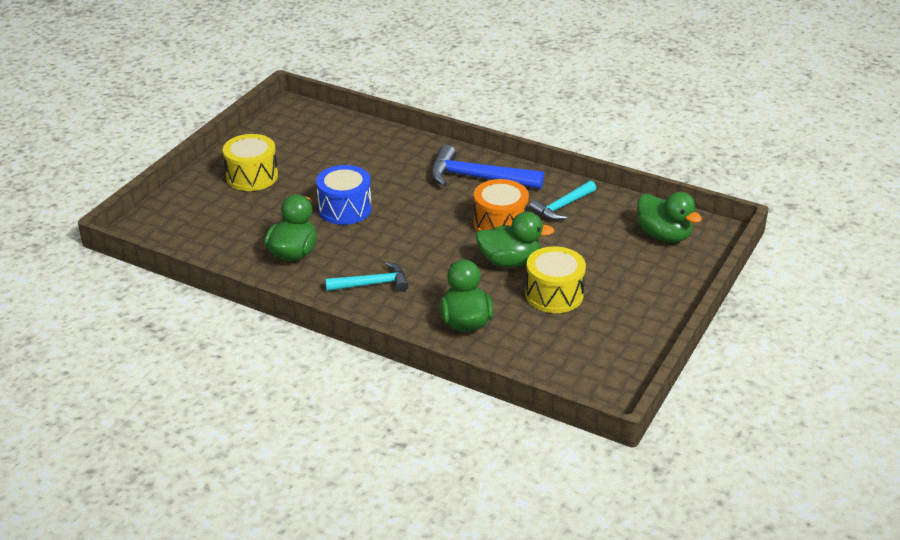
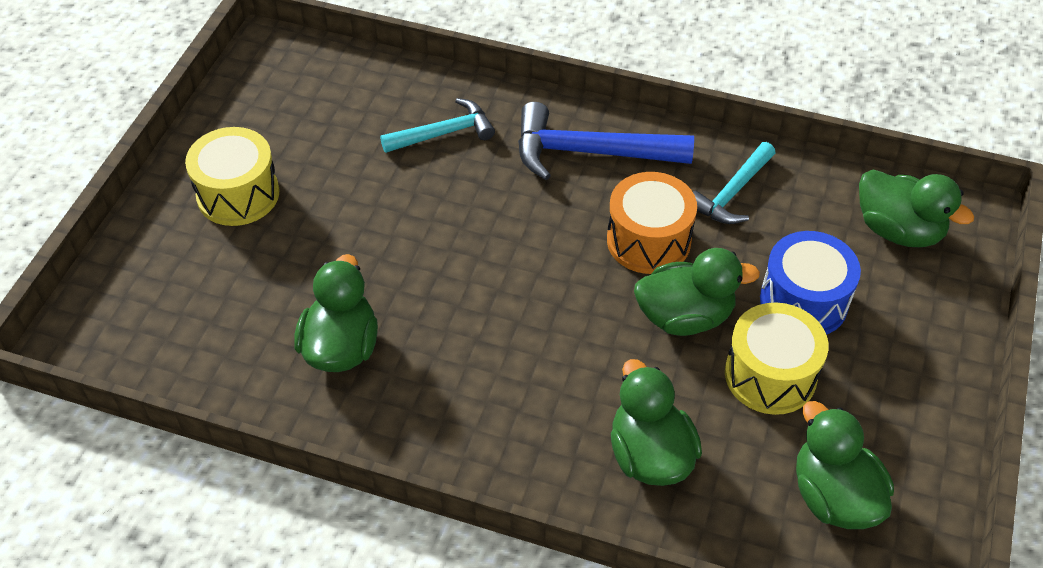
camera: 10 degrees left, 15 degrees up
(345, 209) = (401, 242): blue drum -> blue drum (803, 301)
(372, 284) = (482, 395): turquoise hammer -> turquoise hammer (443, 133)
(572, 353) = (833, 496): none -> green duck

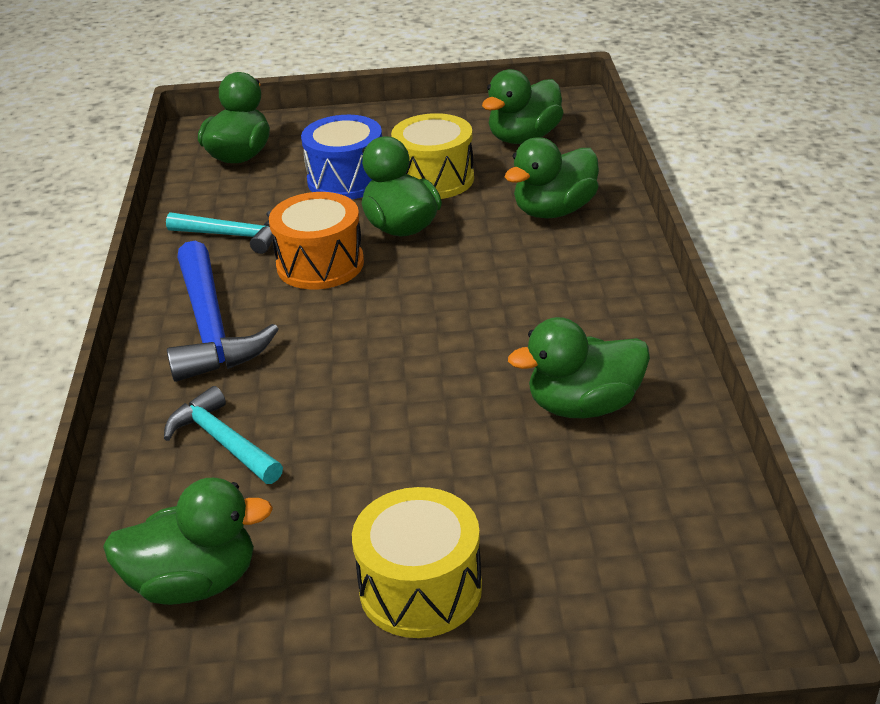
camera: 110 degrees left, 15 degrees down
(322, 98) = (194, 582): none -> green duck

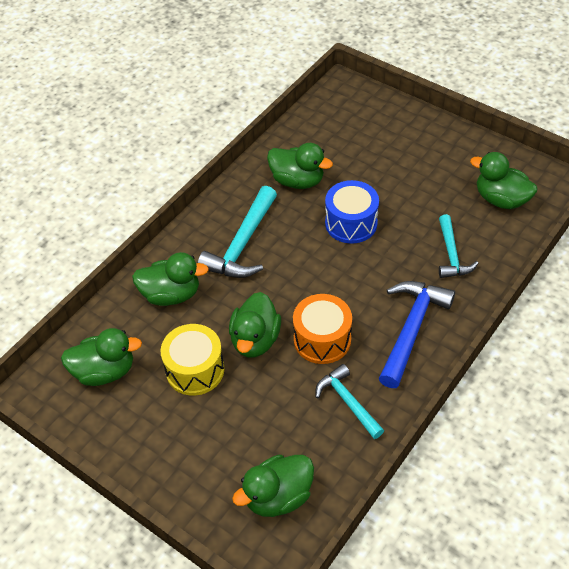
camera: 140 degrees left, 15 degrees up
(346, 180) = (240, 409): blue drum -> blue drum (351, 223)
(420, 589) = (425, 153): yellow drum -> none
(545, 293) = (243, 244): none -> turquoise hammer

